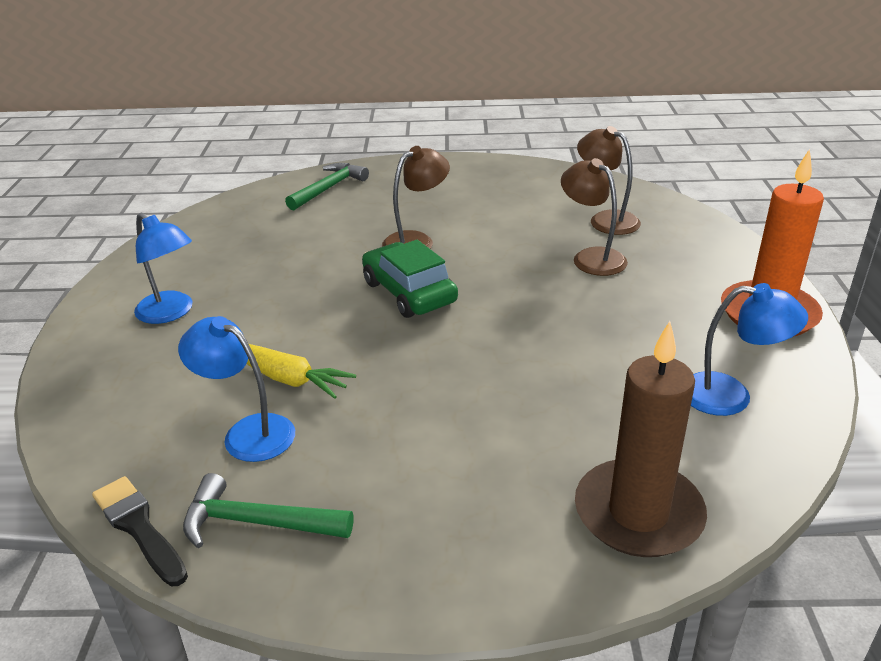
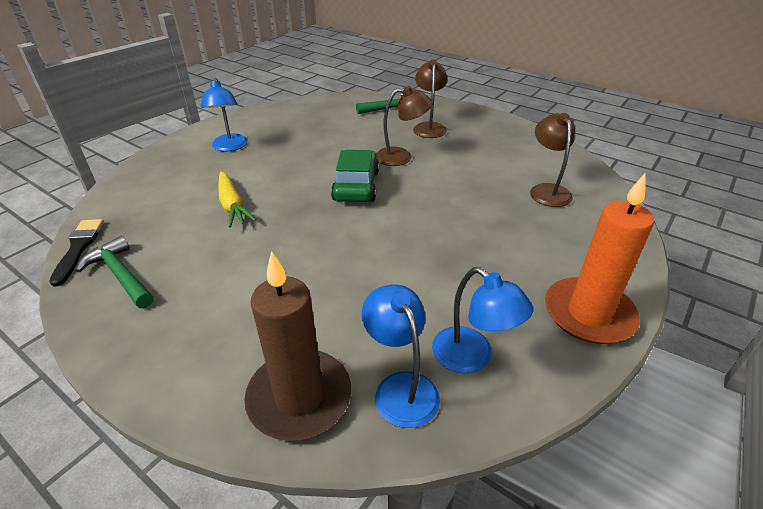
camera: 35 degrees right, 5 degrees up
(248, 432) = (179, 225): blue lamp -> blue lamp (401, 387)
(591, 257) = (501, 212): brown lamp -> brown lamp (429, 127)

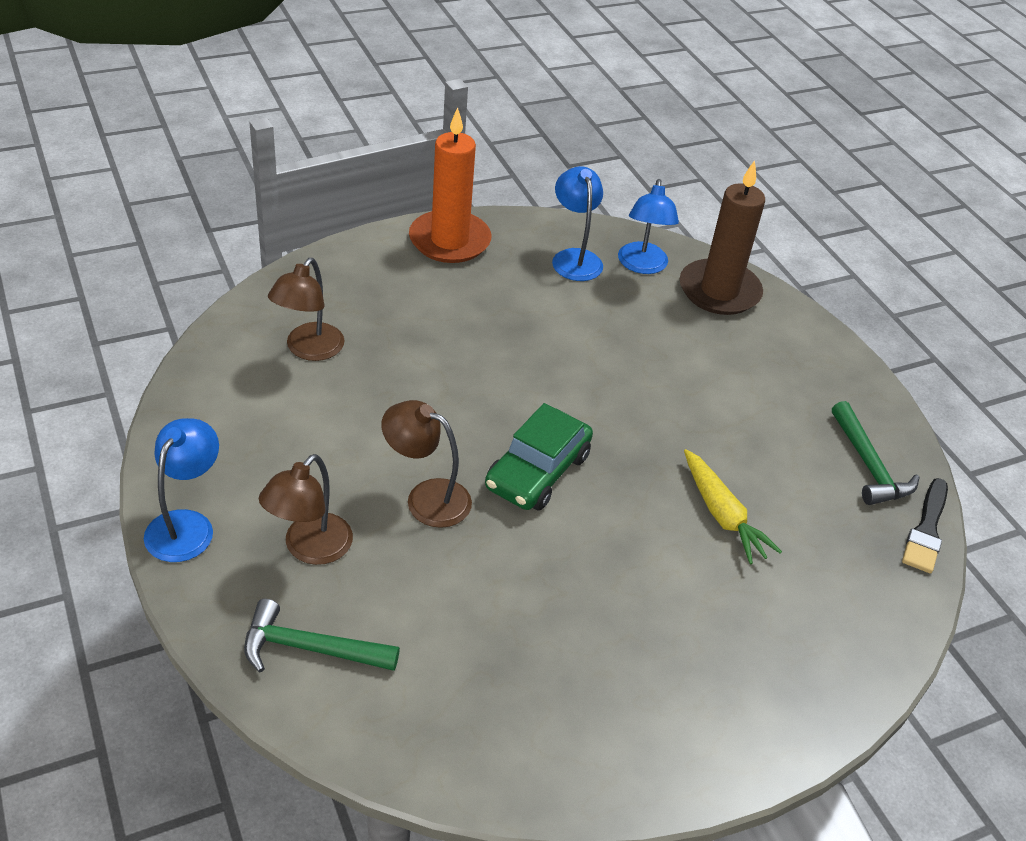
camera: 155 degrees left, 5 degrees up
(230, 147) = (692, 669): blue lamp -> blue lamp (186, 525)
(232, 205) = (722, 515): yellow carrot -> yellow carrot turned 150 degrees clockwise

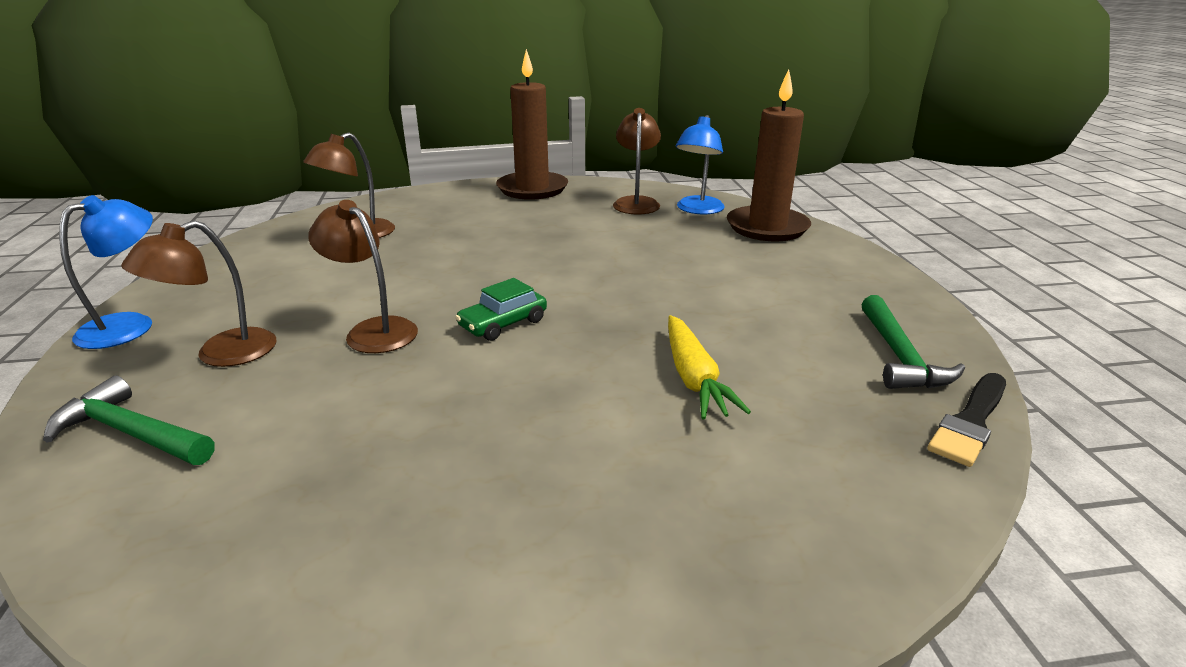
camera: 20 degrees right, 15 degrees down
(449, 241) = (532, 189): orange candle -> brown candle
(537, 471) = (503, 323): green car -> green car, size x0.64
(574, 258) = (636, 202): blue lamp -> brown lamp

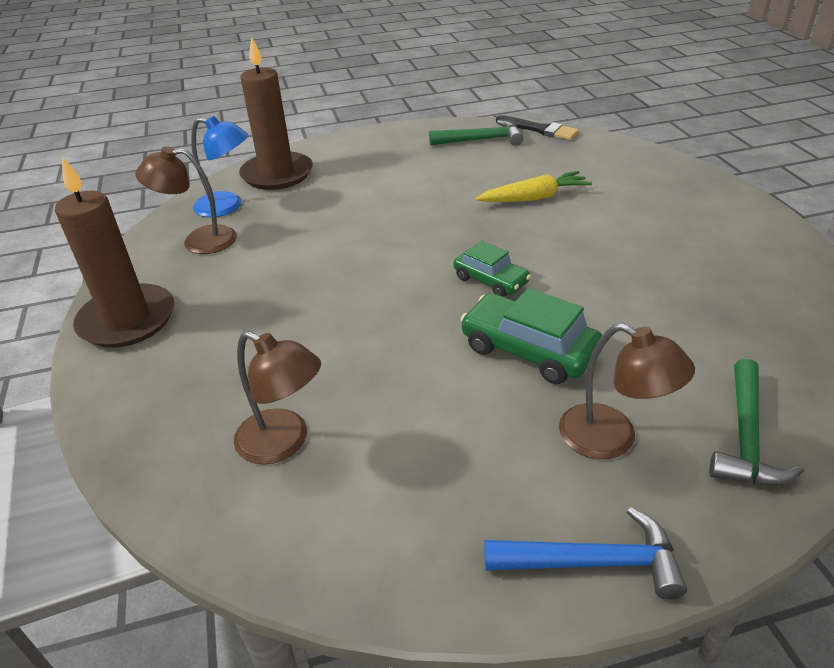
camera: 95 degrees left, 10 degrees up
(130, 325) = (593, 562): blue lamp -> blue hammer
(373, 330) = (528, 350): brown lamp -> green car

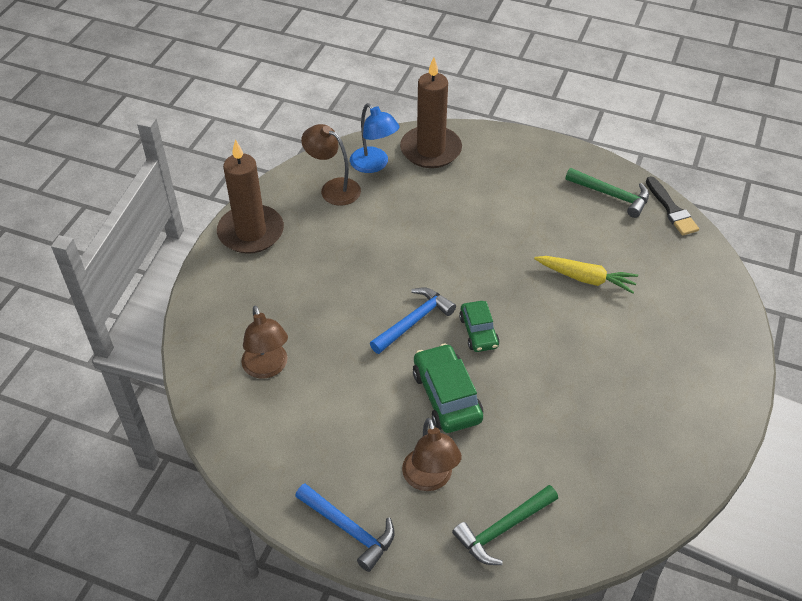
camera: 35 degrees right, 10 degrees up
(414, 304) = (414, 321): none -> blue hammer

